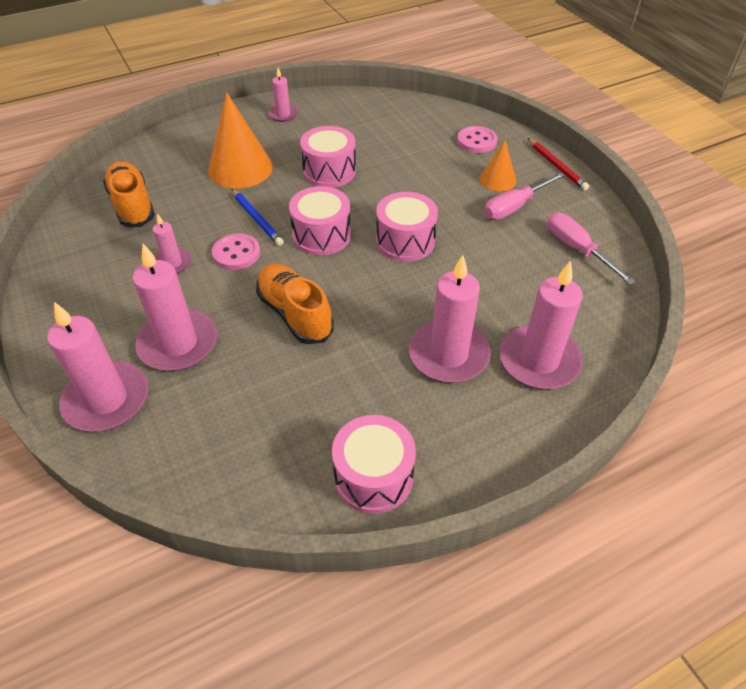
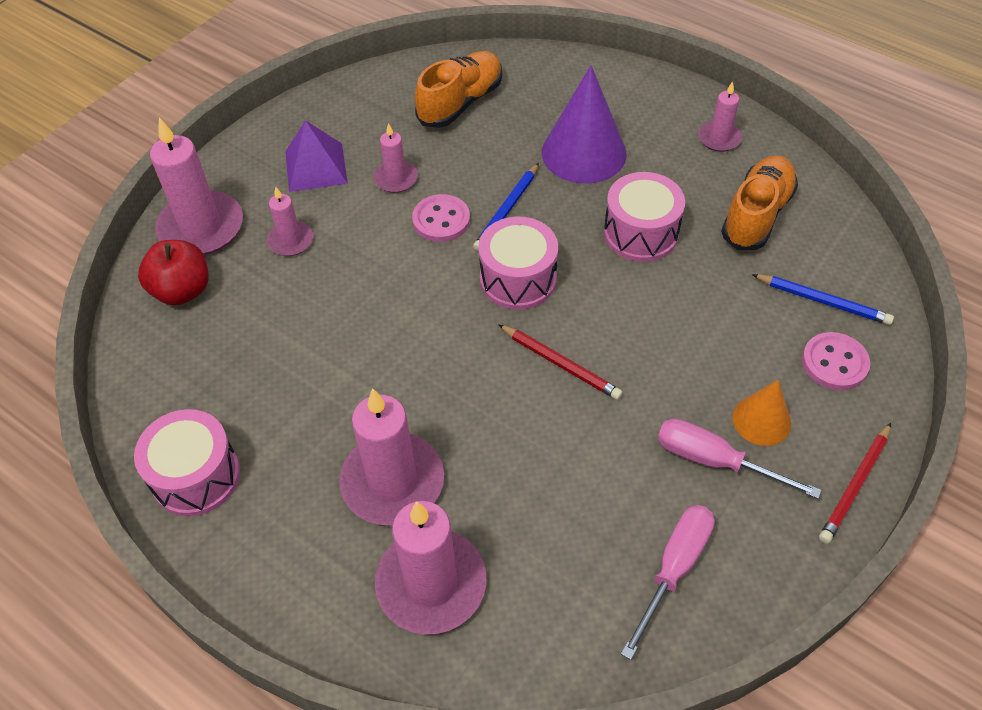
camera: 65 degrees right, 5 degrees up
(113, 304) = (315, 167): none -> purple pyramid
(168, 433) = (182, 290): none -> red apple
(178, 344) = (290, 241): pink candle -> pink candle, size x0.53
(240, 168) = (584, 153): orange cone -> purple cone
(295, 314) = (380, 313): orange shoe -> orange shoe (756, 215)
(405, 241) = (560, 364): pink drum -> red pencil
(433, 128) = (823, 301): none -> blue pencil

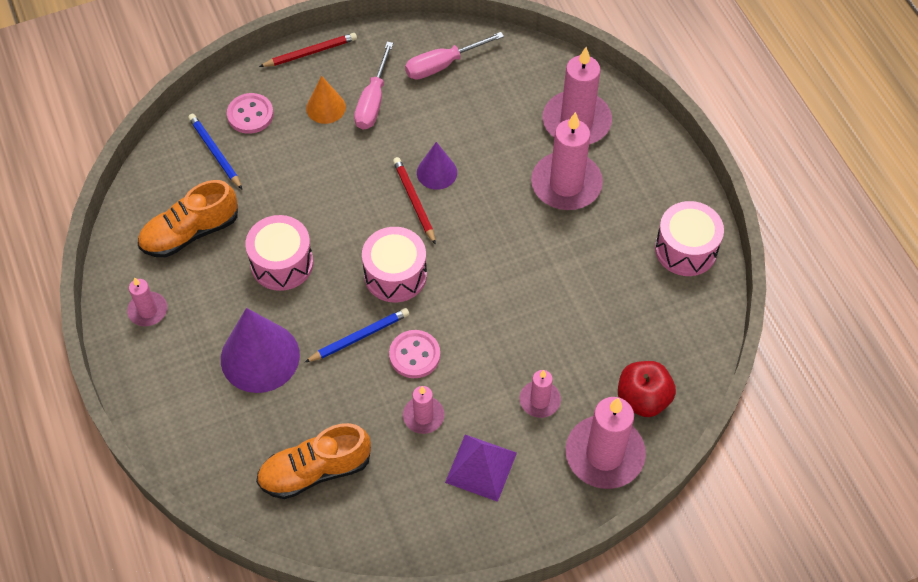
camera: 150 degrees left, 5 degrees up
(561, 411) = (437, 172): none -> purple cone
(714, 461) = (373, 101): pink screwdriver -> pink screwdriver turned 45 degrees clockwise

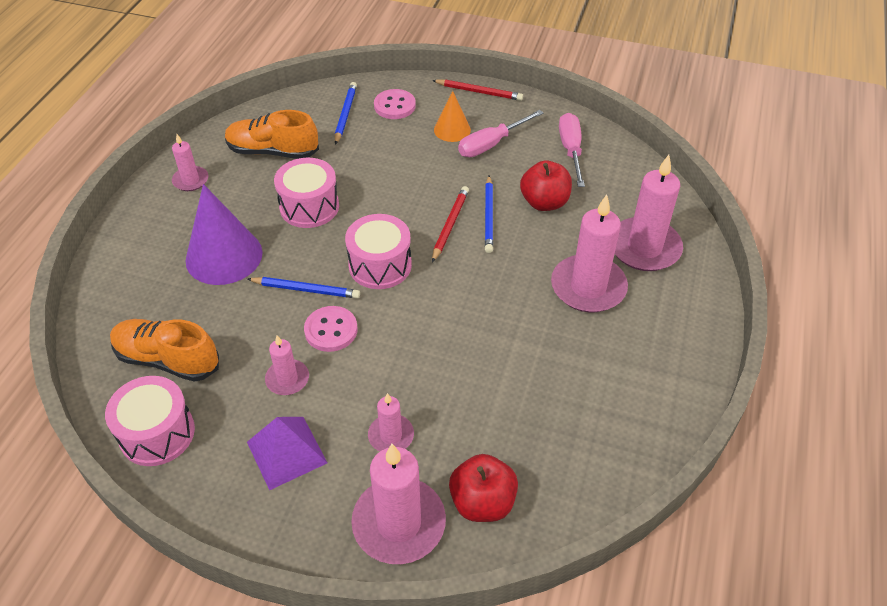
camera: 40 degrees right, 10 degrees down
(437, 172) = (489, 216): purple cone -> blue pencil
(443, 65) = (571, 150): pink screwdriver -> pink screwdriver turned 75 degrees clockwise
(467, 130) = (544, 202): none -> red apple
(686, 249) = (650, 405): pink drum -> pink drum (157, 433)

